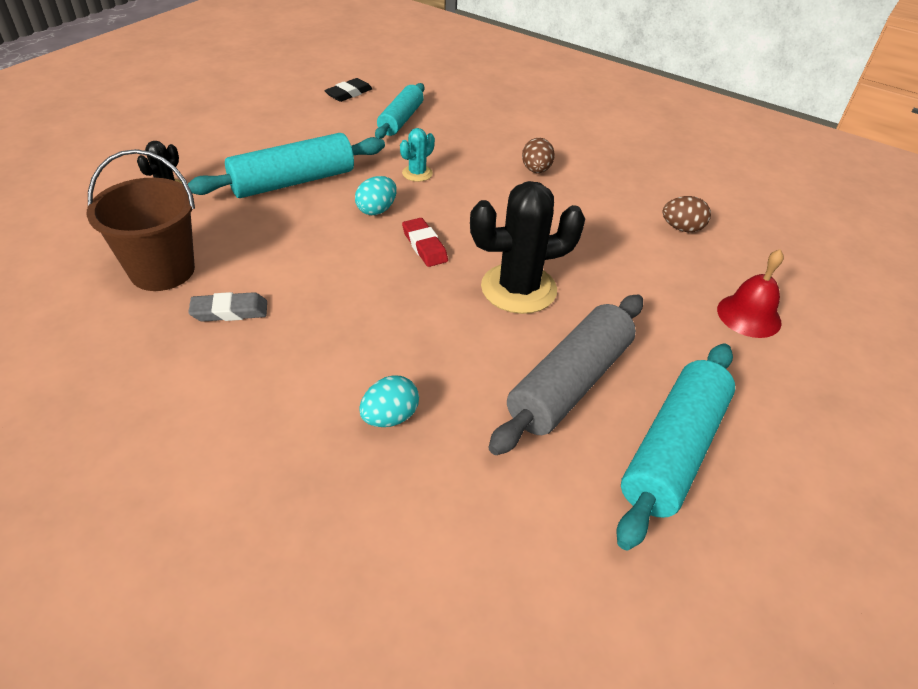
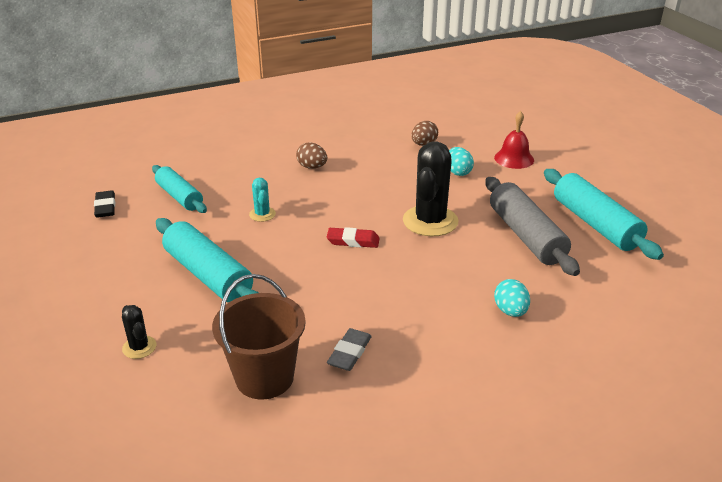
camera: 55 degrees left, 10 degrees down
(293, 182) = (208, 275): turquoise rolling pin -> turquoise rolling pin turned 45 degrees counterclockwise
(376, 210) = (290, 247): turquoise egg -> turquoise egg (458, 172)

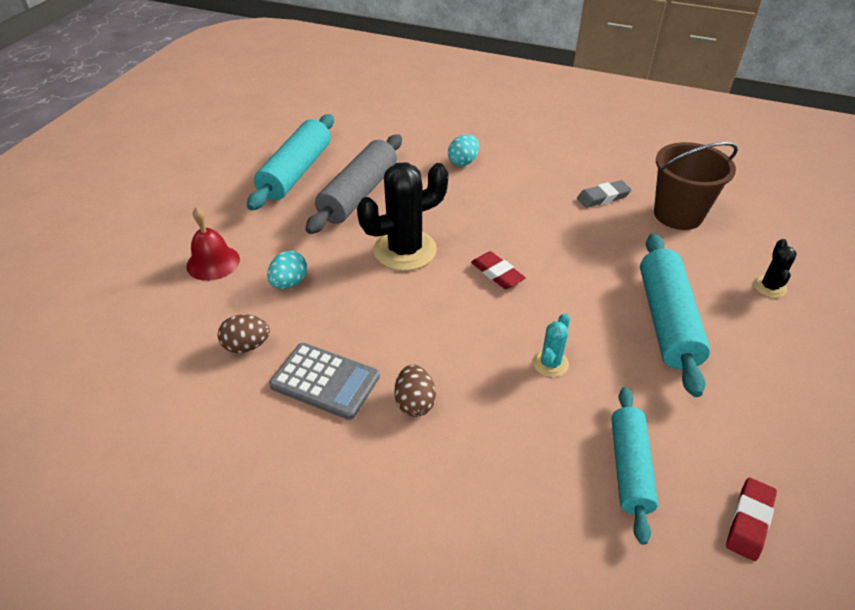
camera: 135 degrees left, 10 degrees up
(105, 207) = (749, 521): black eraser -> red eraser
(365, 153) = (325, 381): none -> grey calculator

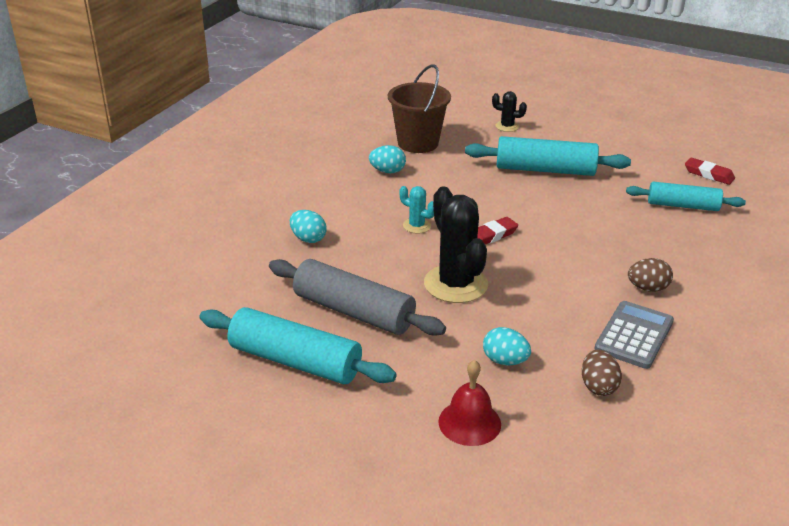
camera: 85 degrees left, 10 degrees down
(550, 363) = (595, 223): turquoise cactus -> turquoise cactus (417, 226)
(603, 197) = (387, 171): grey eraser -> turquoise egg

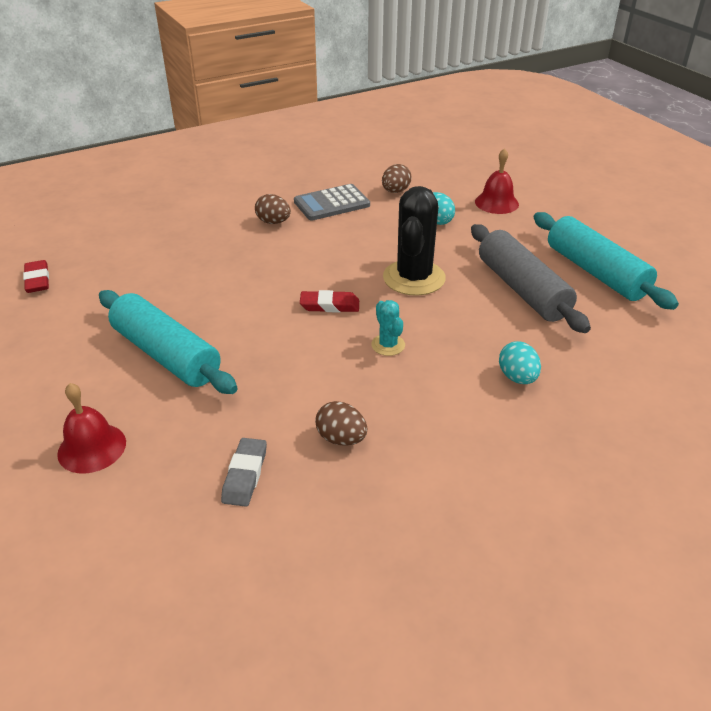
camera: 145 degrees left, 5 degrees up
(387, 171) = (341, 438): turquoise egg -> brown egg
(418, 143) = (245, 475): brown bucket -> grey eraser
(507, 126) = (92, 448): black cactus -> red bell
(683, 205) = (124, 263): turquoise rolling pin -> none

